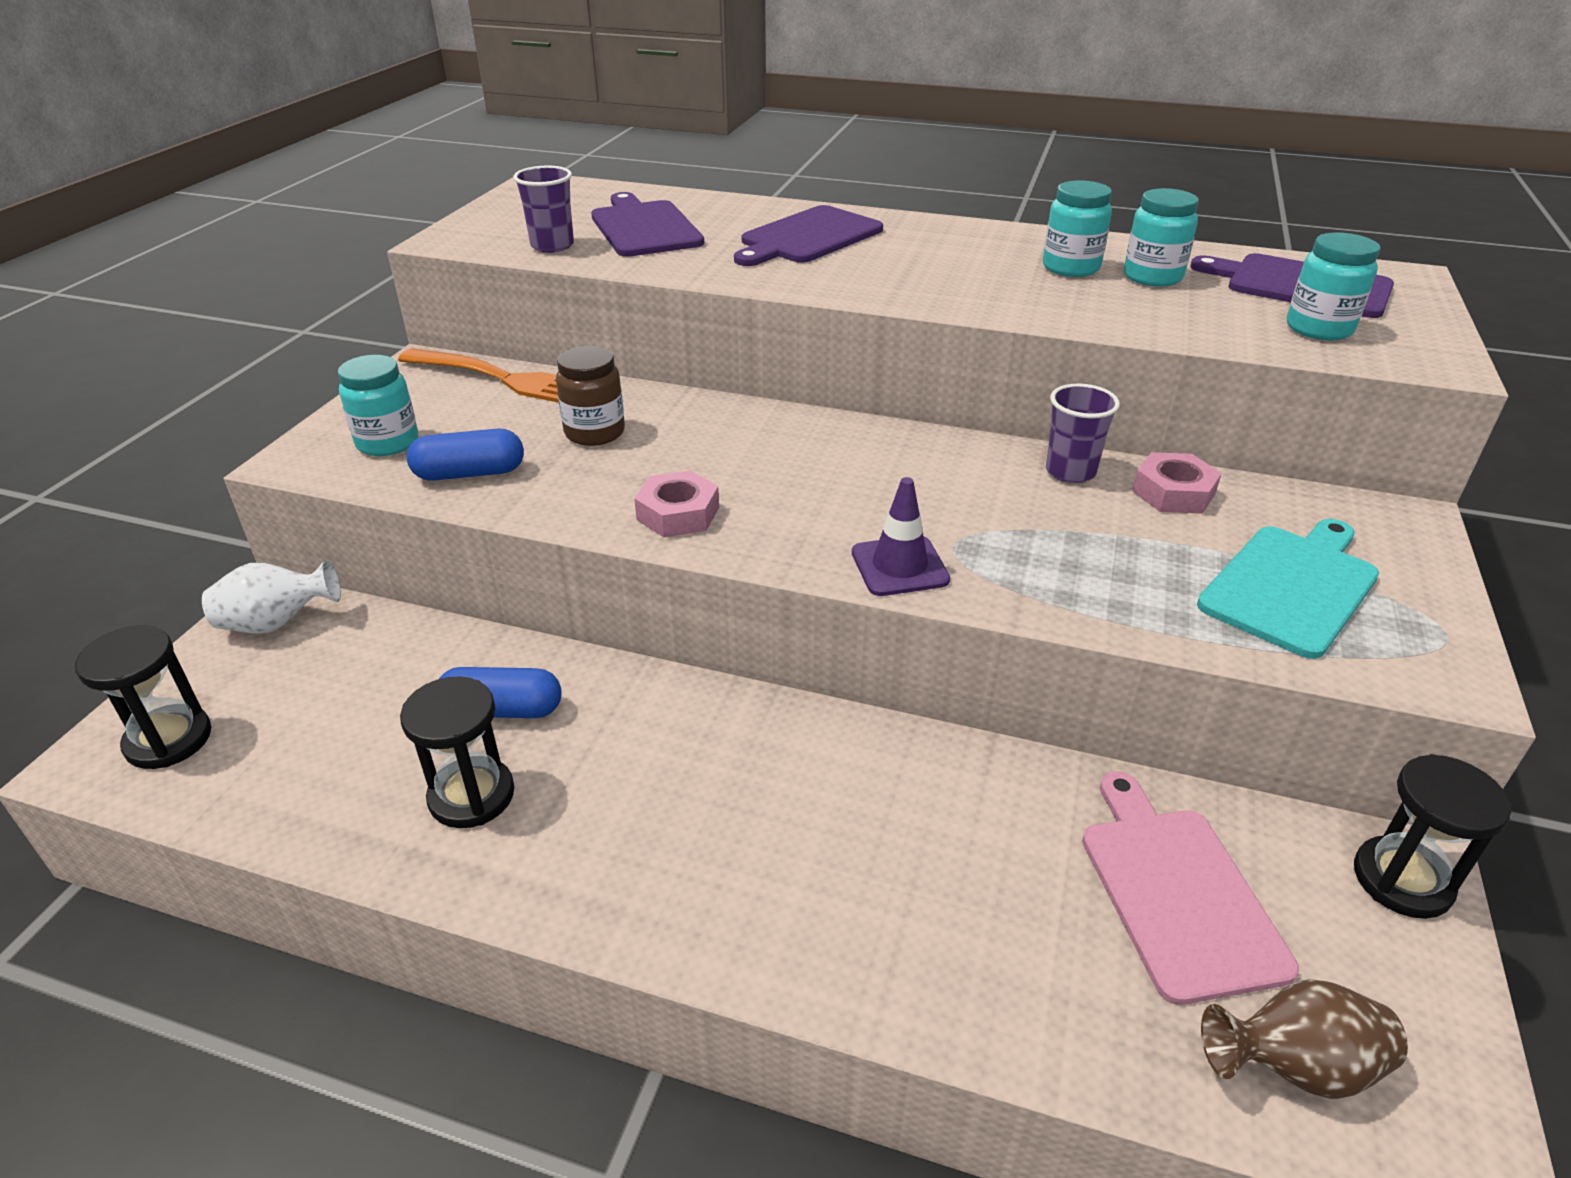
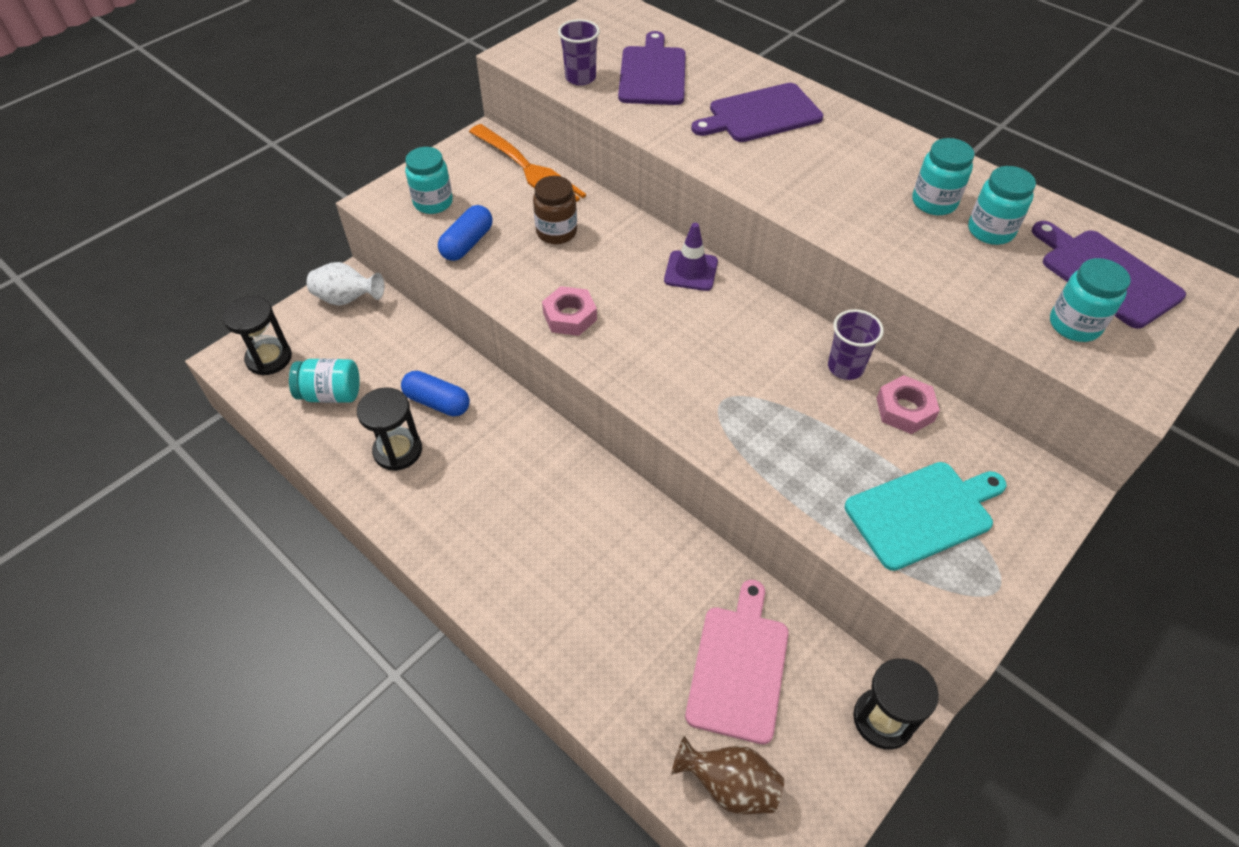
camera: 25 degrees right, 15 degrees up
(310, 755) = (331, 394): none -> turquoise jar
(470, 473) = (467, 243): blue capsule -> blue capsule turned 75 degrees counterclockwise
(899, 566) = (677, 404): purple traffic cone -> purple traffic cone (691, 271)

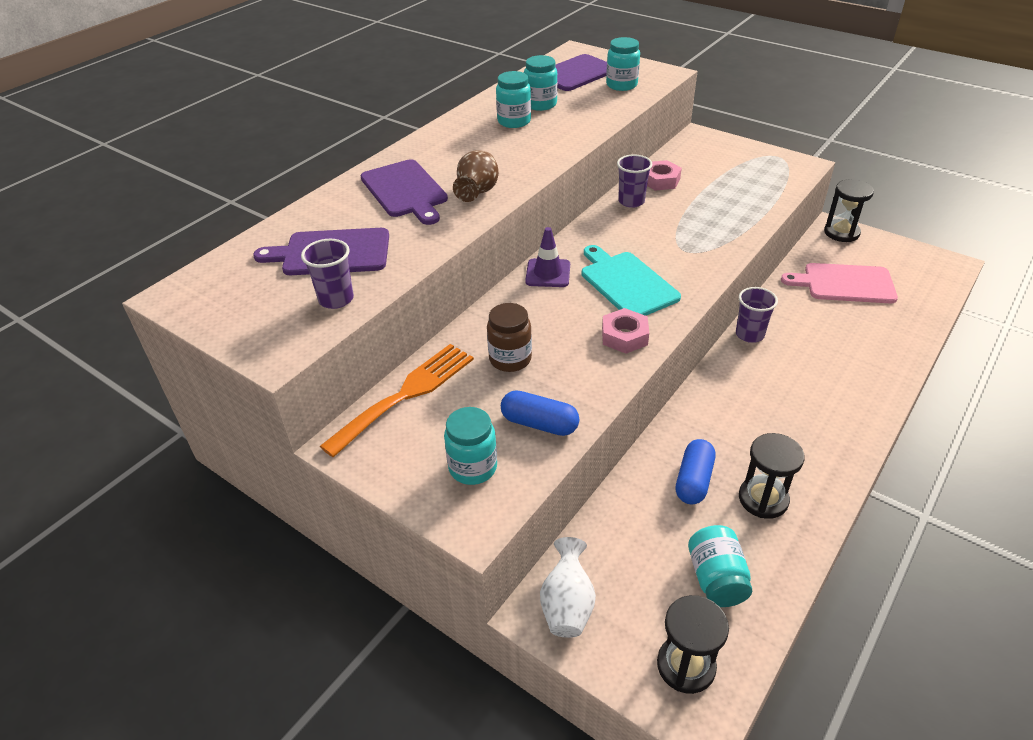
camera: 95 degrees left, 10 degrees down
(641, 509) = (749, 334): none -> purple cup
(729, 785) = (920, 284): brown vase -> brown vase (477, 192)
(923, 513) = (740, 176): turquoise cutting board -> turquoise cutting board (626, 283)

